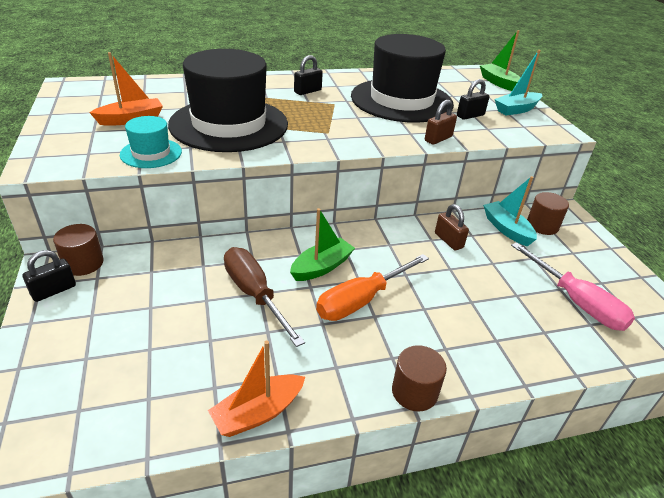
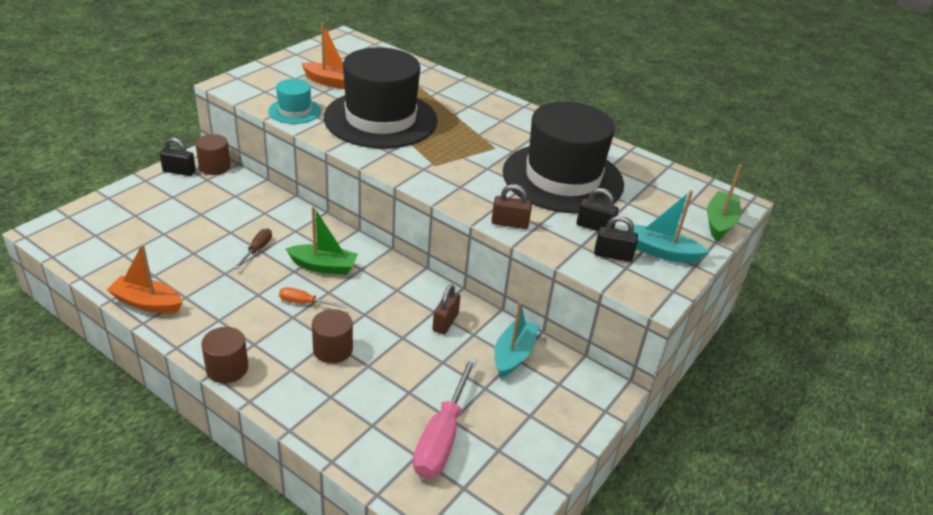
camera: 50 degrees right, 0 degrees up
(254, 294) = (257, 249): brown screwdriver -> brown screwdriver, size x0.51
(307, 91) = (498, 126): black padlock -> black padlock (613, 255)
(361, 300) = (304, 303): orange screwdriver -> orange screwdriver, size x0.51
(542, 225) = (554, 379): brown cylinder -> brown cylinder (333, 349)

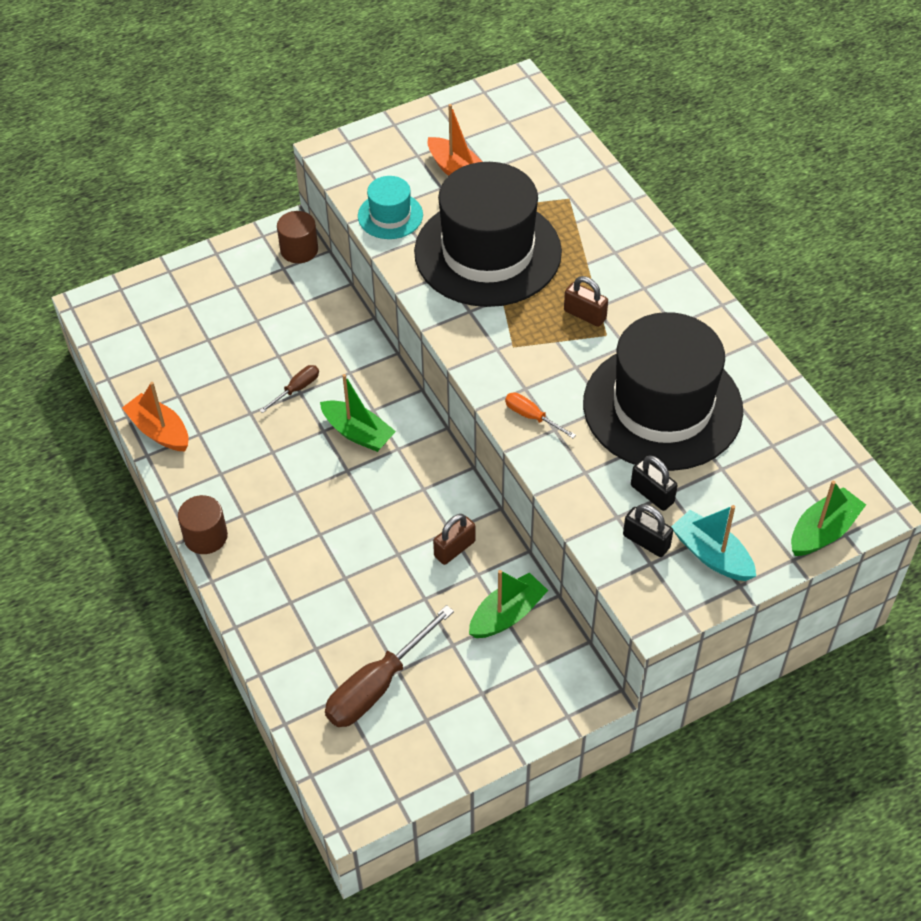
camera: 30 degrees right, 15 degrees up
(179, 171) = (257, 248): black padlock -> none
(304, 303) = (315, 477): orange screwdriver -> orange screwdriver (531, 417)
(333, 349) = (318, 546): brown cylinder -> none
(442, 437) = (377, 686): pink screwdriver -> brown screwdriver
(510, 223) = (551, 460): brown padlock -> brown padlock (585, 315)
(513, 354) = (507, 614): turquoise boat -> green boat

